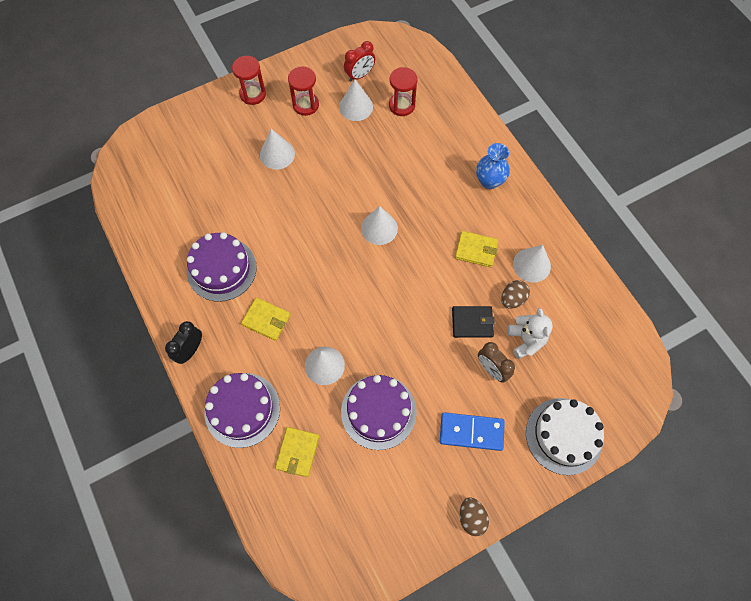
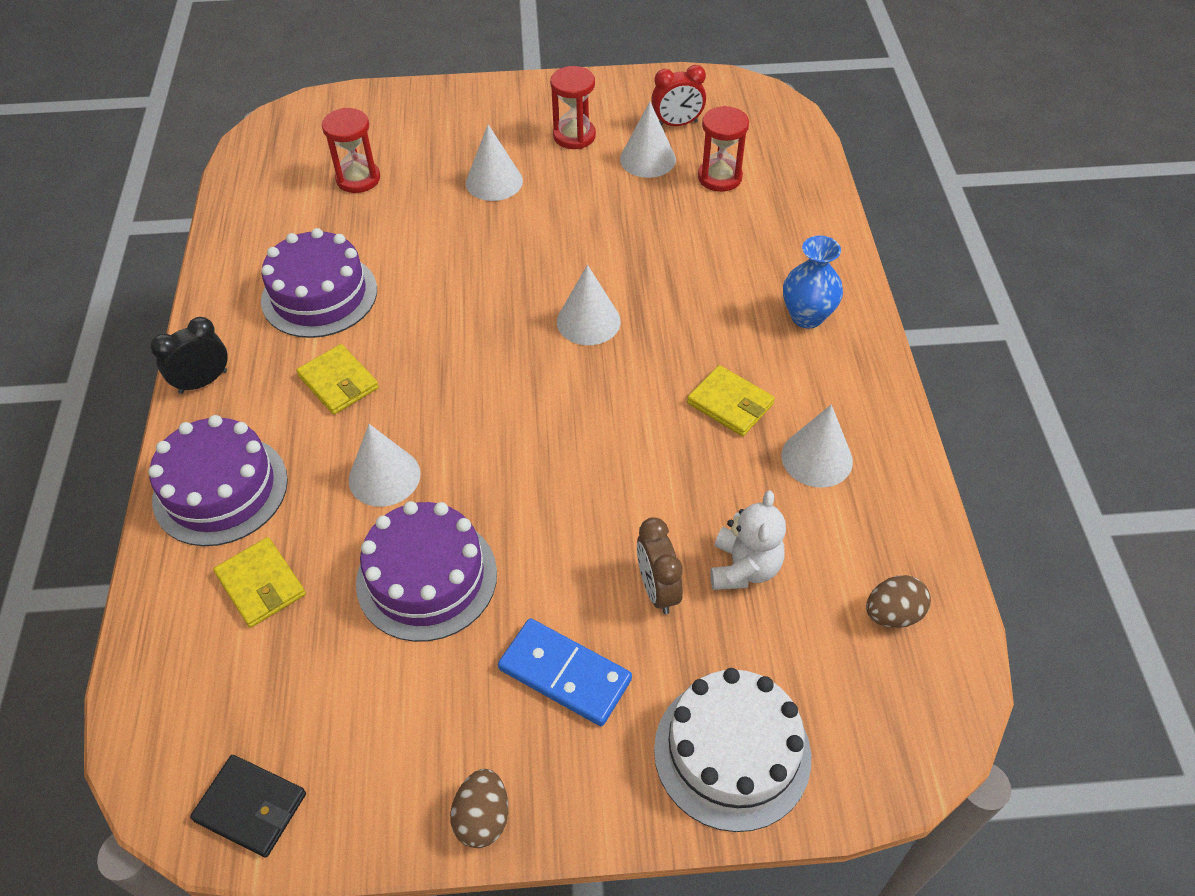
camera: 25 degrees right, 15 degrees down
(253, 94) = (506, 103): red hourglass -> red hourglass (358, 179)
(297, 452) = (261, 584): yellow wallet -> yellow wallet turned 75 degrees counterclockwise
(472, 322) = (663, 506): black wallet -> black wallet (251, 807)
(512, 299) = (754, 496): brown egg -> brown egg (892, 614)

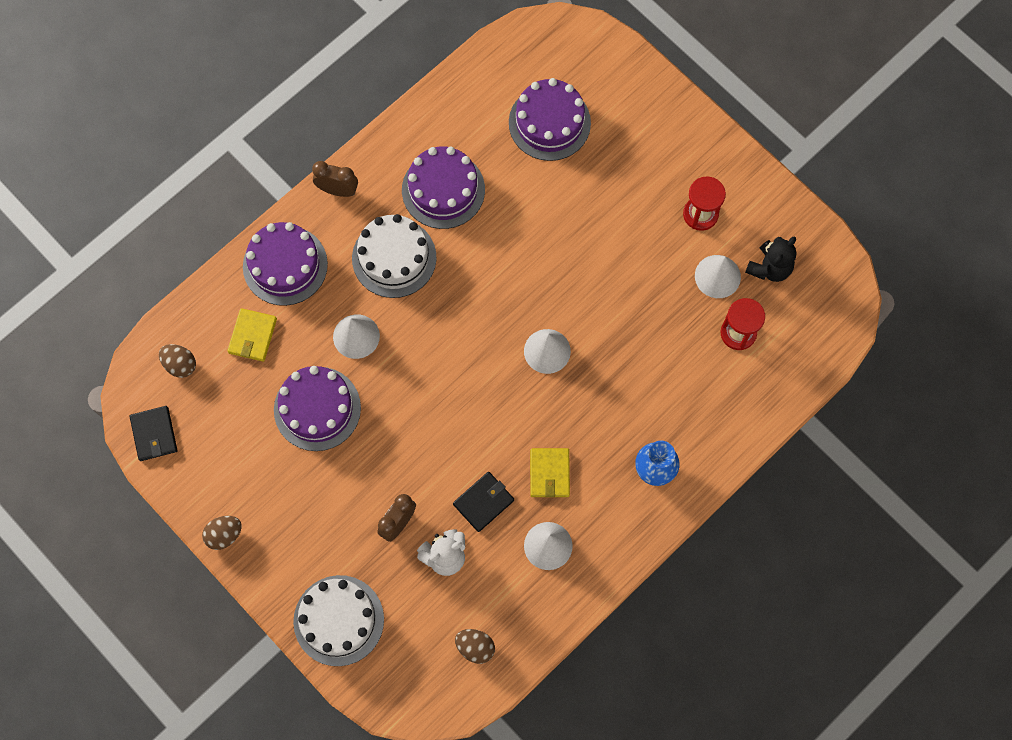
camera: 50 degrees right, 20 degrees up
(198, 698) = (180, 364): none -> brown egg
(203, 382) = (338, 190): black clock -> brown clock
(338, 382) = (394, 258): yellow wallet -> white cake
(358, 179) = (549, 123): red hourglass -> purple cake
(494, 182) = (616, 202): white cone -> none
(565, 674) = (318, 515): blue domino -> none
(677, 124) = (769, 268): red clock -> black teddy bear
(709, 485) = (483, 502): none -> black wallet

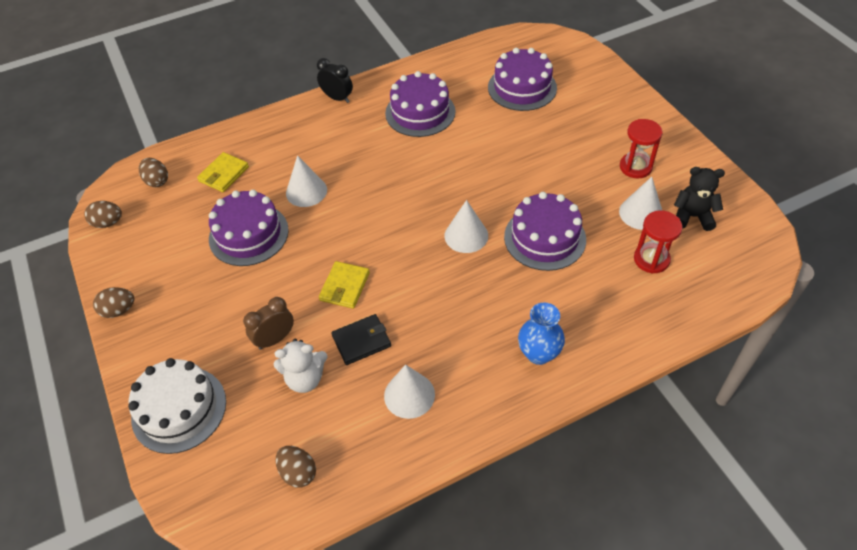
camera: 20 degrees right, 20 degrees down
(154, 434) = (108, 223): black wallet -> brown egg
(285, 265) = (273, 135): purple cake -> purple cake (544, 238)
(338, 190) = (337, 98): brown clock -> black clock
(394, 258) = (362, 146): white cake -> none
(549, 473) = (434, 332): yellow wallet -> yellow wallet (345, 286)
(769, 268) = (692, 216): black teddy bear -> black teddy bear turned 135 degrees counterclockwise

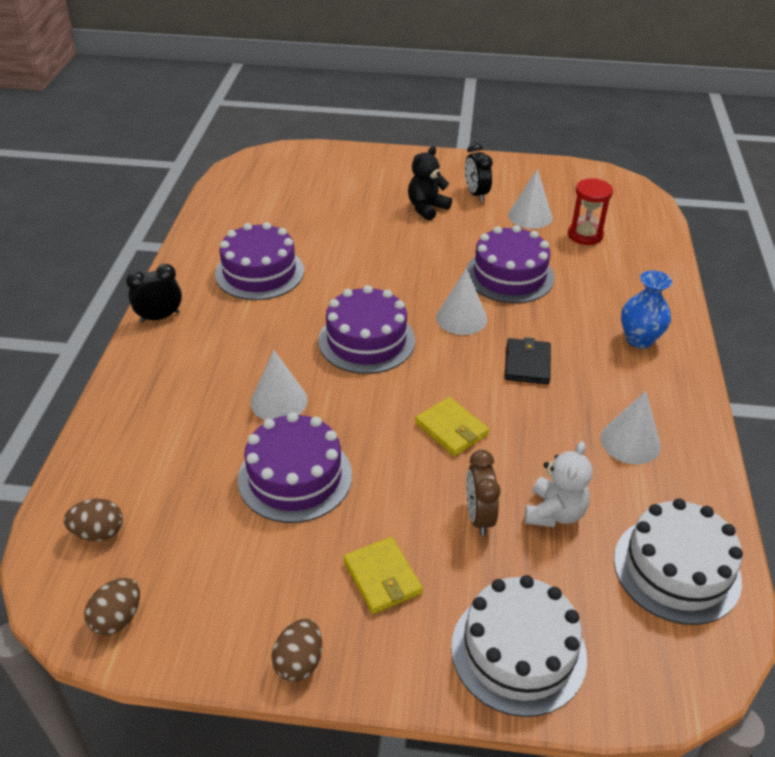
camera: 60 degrees left, 10 degrees down
(224, 174) = (166, 460): yellow wallet -> yellow wallet (382, 577)
(298, 472) = (676, 569): brown egg -> white cake
(361, 341) = (536, 447): black wallet -> black wallet (527, 364)
(522, 87) = (306, 201): purple cake -> purple cake (366, 340)
(635, 167) = (476, 194): red hourglass -> black clock
(692, 216) = (558, 196): black teddy bear -> black teddy bear (427, 208)

